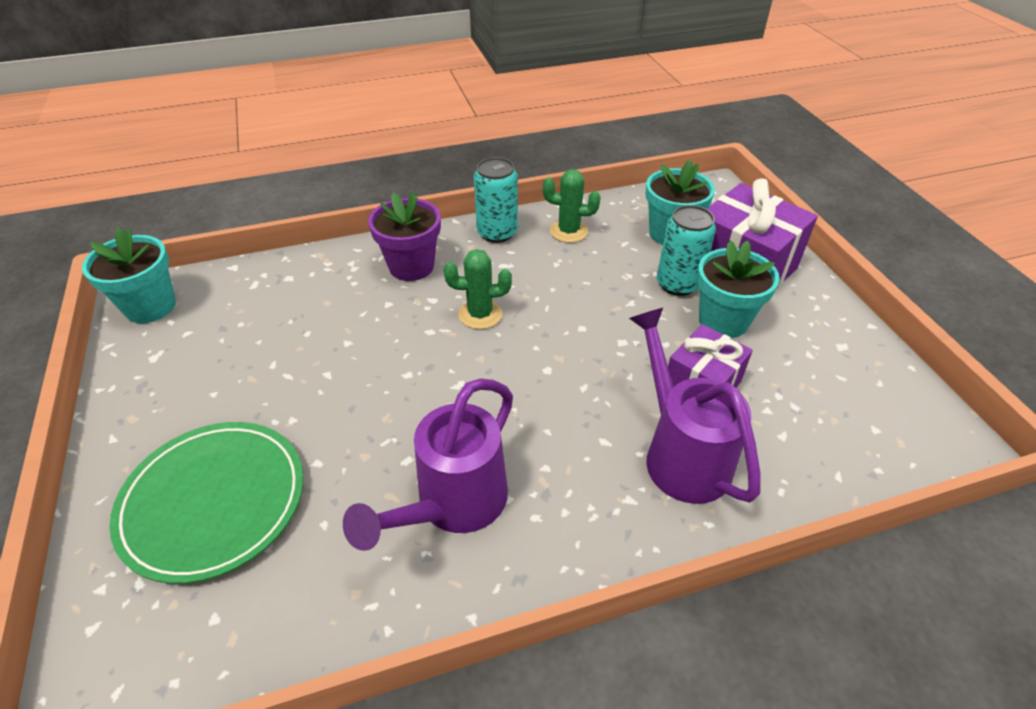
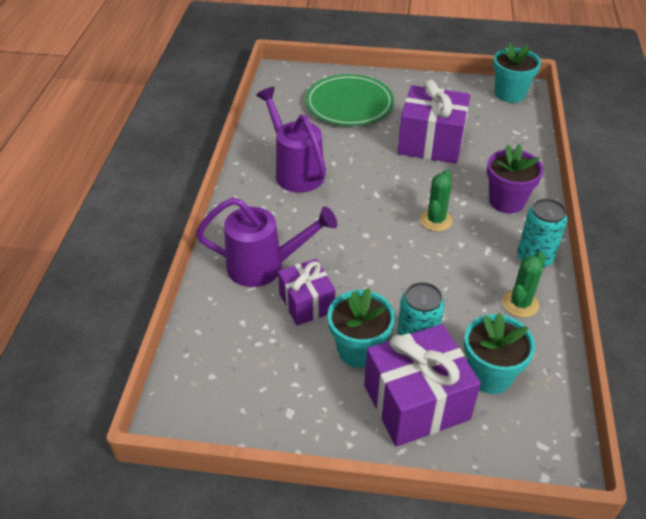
camera: 115 degrees right, 0 degrees up
(308, 359) = (431, 142): none -> purple gift

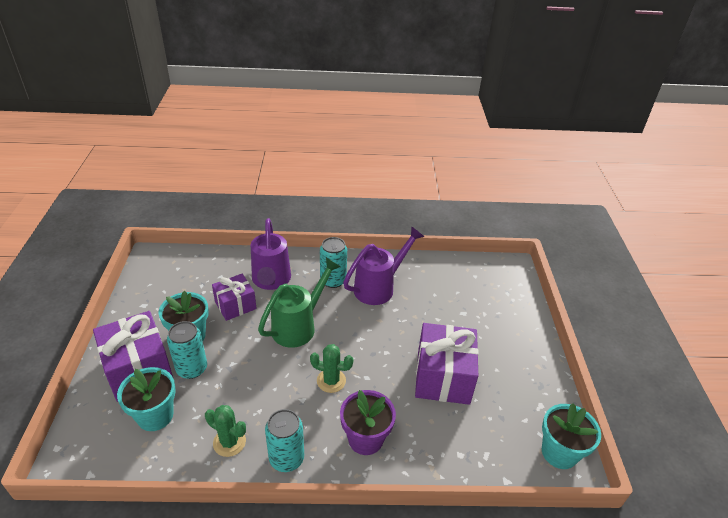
camera: 80 degrees right, 5 degrees down
(275, 208) = (333, 280): none -> turquoise can
(349, 104) = (484, 314): green plate -> none
(352, 242) = (298, 326): none -> green watering can

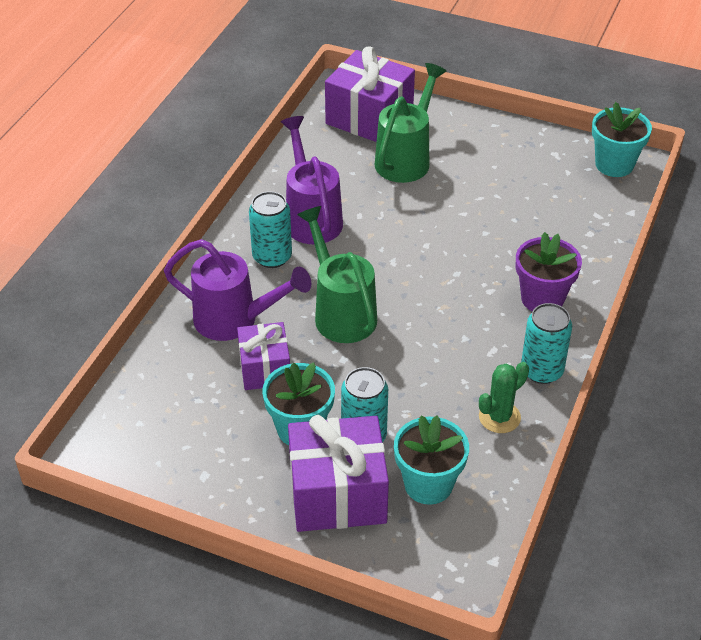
camera: 65 degrees left, 5 degrees up
(331, 381) = (448, 305): green cactus -> none
(443, 377) = (485, 210): purple gift -> purple gift (369, 118)
(468, 317) = (406, 159): none -> green watering can

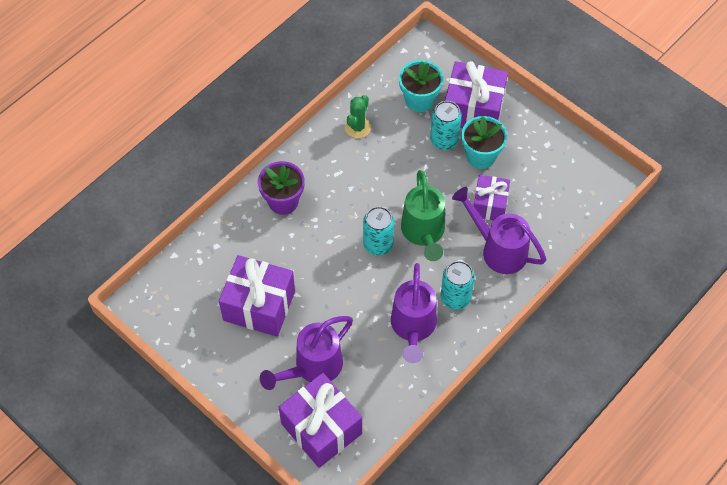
camera: 160 degrees left, 15 degrees up
(406, 159) = (313, 367): green watering can -> purple watering can
(499, 193) = (259, 305): none -> purple gift
(499, 417) = (357, 127): green cactus -> green cactus turned 45 degrees counterclockwise
(541, 371) = (315, 149): turquoise can -> turquoise can (378, 244)
(614, 164) = (154, 306): turquoise flower pot -> none

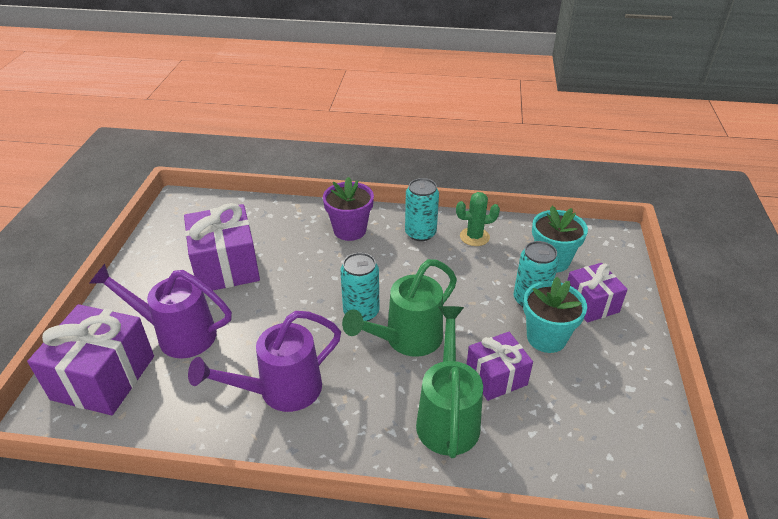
camera: 55 degrees right, 20 degrees down
(455, 298) = (349, 409): turquoise can -> turquoise can (420, 233)
(473, 110) = (591, 303): purple gift -> purple gift, size x0.62
(498, 249) = (447, 416): purple watering can -> green watering can

